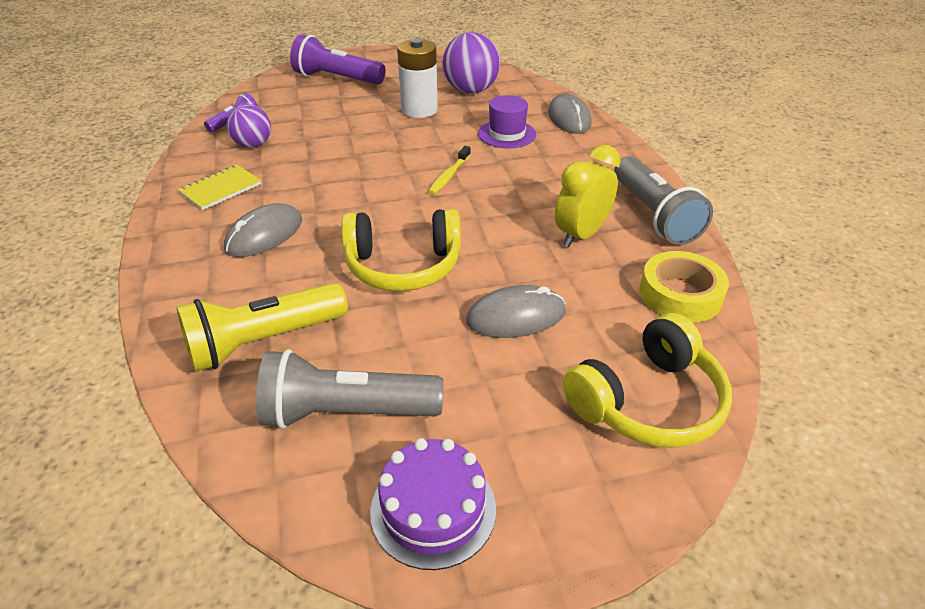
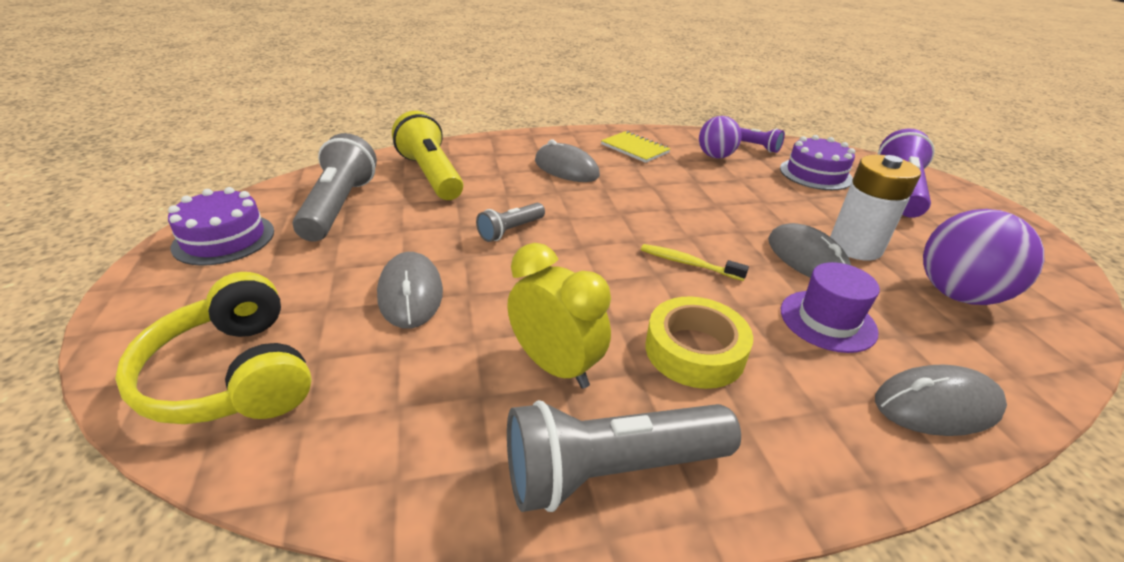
camera: 90 degrees right, 5 degrees down
(301, 104) = (815, 174): none -> purple cake
(403, 266) = (510, 231): yellow headphones -> grey flashlight
(436, 129) = (807, 258): none -> grey mouse
(680, 295) = (395, 454): yellow tape -> yellow tape (694, 351)

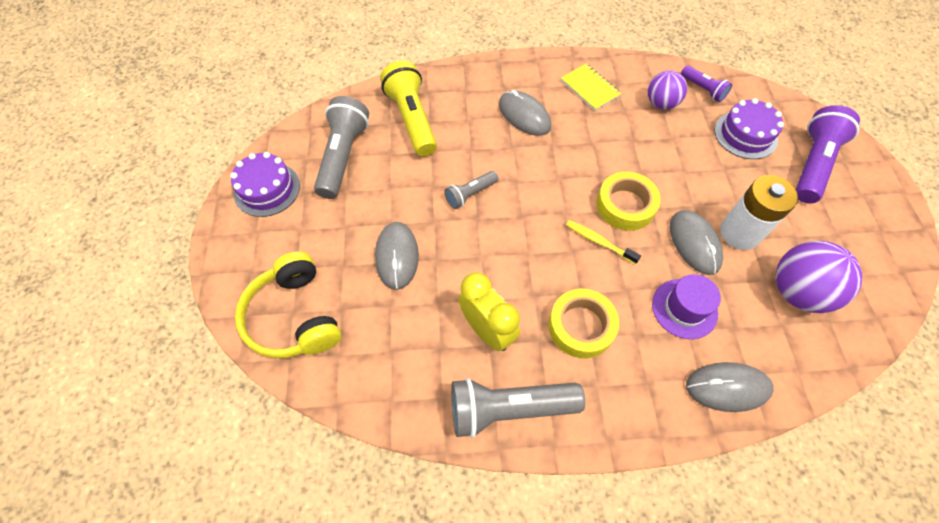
camera: 10 degrees right, 25 degrees up
(708, 231) = (625, 205): none -> yellow tape

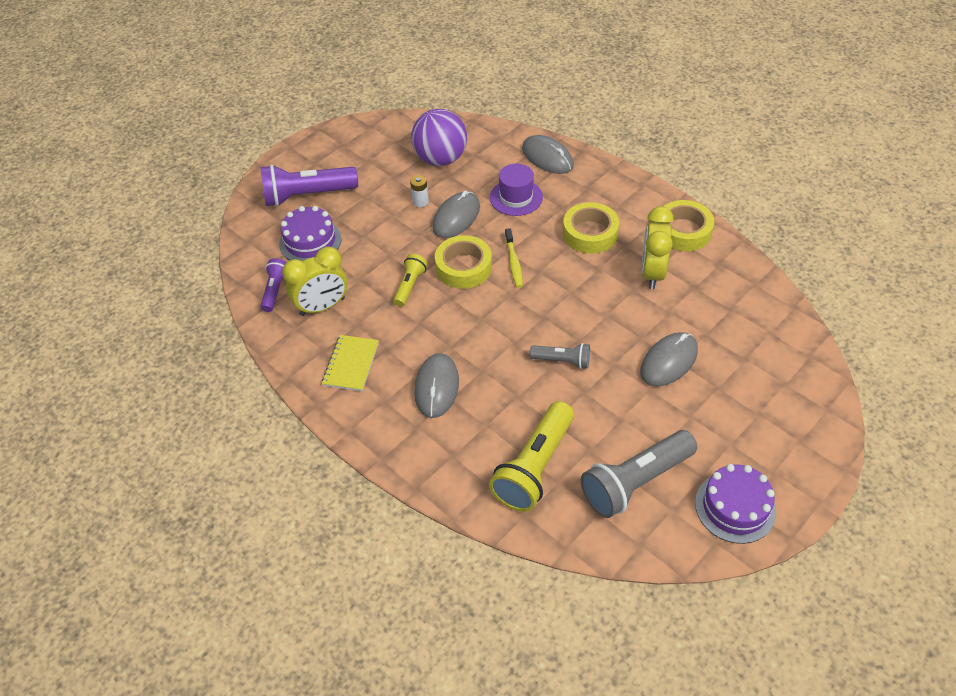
camera: 130 degrees left, 10 degrees down
(294, 317) = (786, 379): yellow headphones -> none
(509, 409) = (683, 231): grey flashlight -> yellow tape
(636, 161) = (410, 285): none -> yellow flashlight
(661, 103) = (322, 307): purple ball -> yellow clock
(739, 233) = (420, 201): white battery -> white battery, size x0.46

